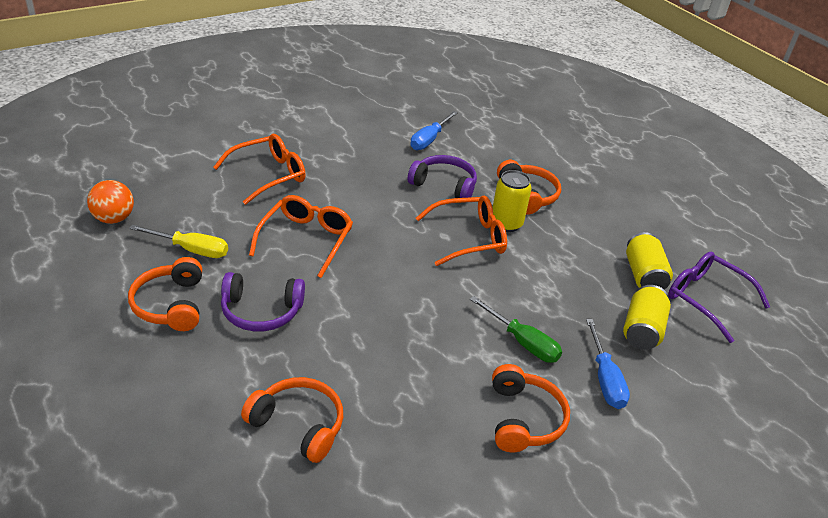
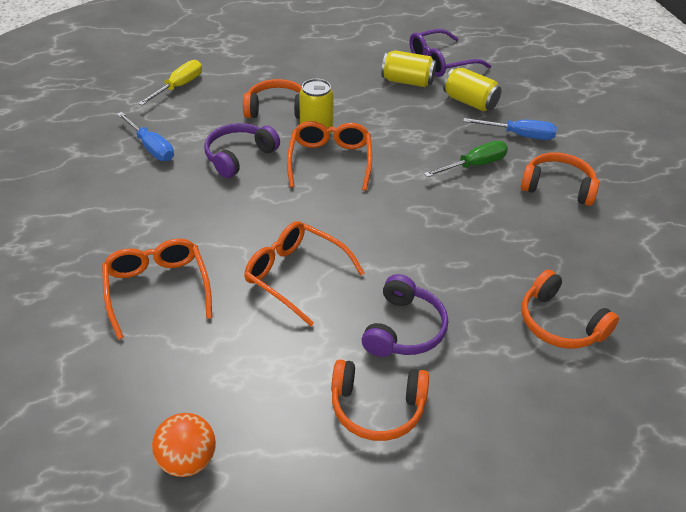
camera: 70 degrees left, 5 degrees up
(191, 249) = (281, 380): yellow screwdriver -> yellow screwdriver (179, 86)
(298, 425) = (560, 323): orange headphones -> orange headphones turned 90 degrees counterclockwise

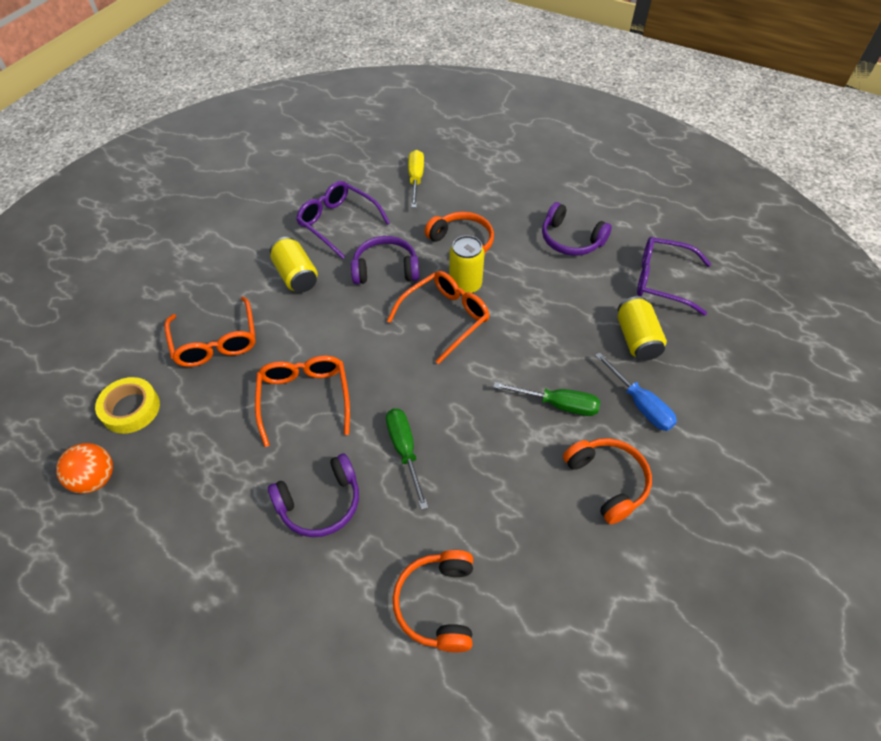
camera: 45 degrees right, 10 degrees up
(145, 388) = (131, 409): none -> yellow tape
(151, 147) = (338, 223): blue screwdriver -> purple glasses
(157, 289) = (216, 342): orange glasses -> orange glasses turned 135 degrees clockwise
(179, 86) = (415, 179): yellow screwdriver -> yellow screwdriver turned 75 degrees counterclockwise
(352, 68) = (571, 240): none -> purple headphones
(377, 407) = (230, 546): orange headphones -> none
(407, 81) = (604, 282): yellow can -> yellow can (296, 276)
(416, 256) = (404, 451): none -> green screwdriver

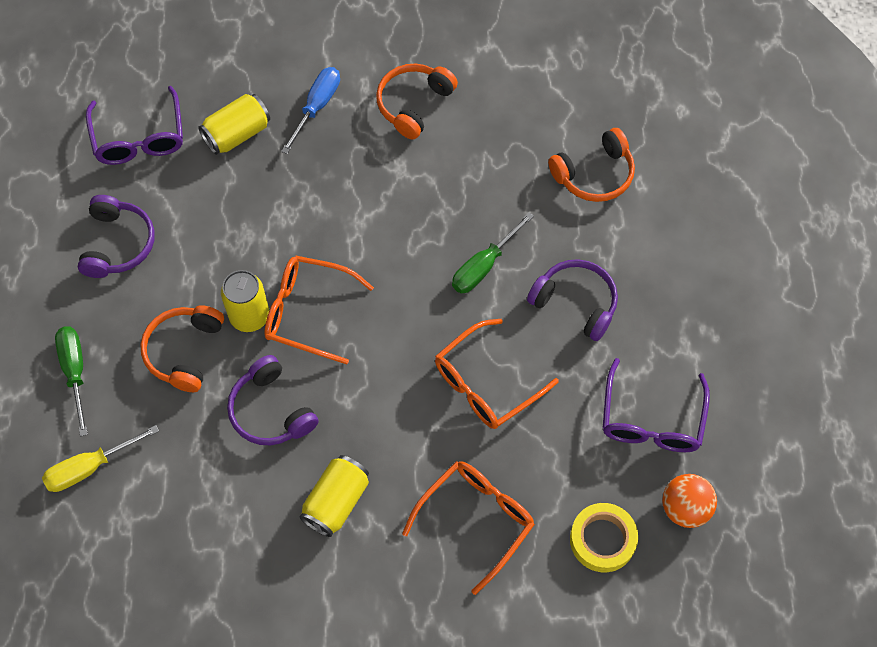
camera: 120 degrees left, 10 degrees up
(338, 223) = (223, 512): purple glasses -> purple glasses (651, 419)
(558, 404) = (357, 169): green screwdriver -> green screwdriver (75, 372)

